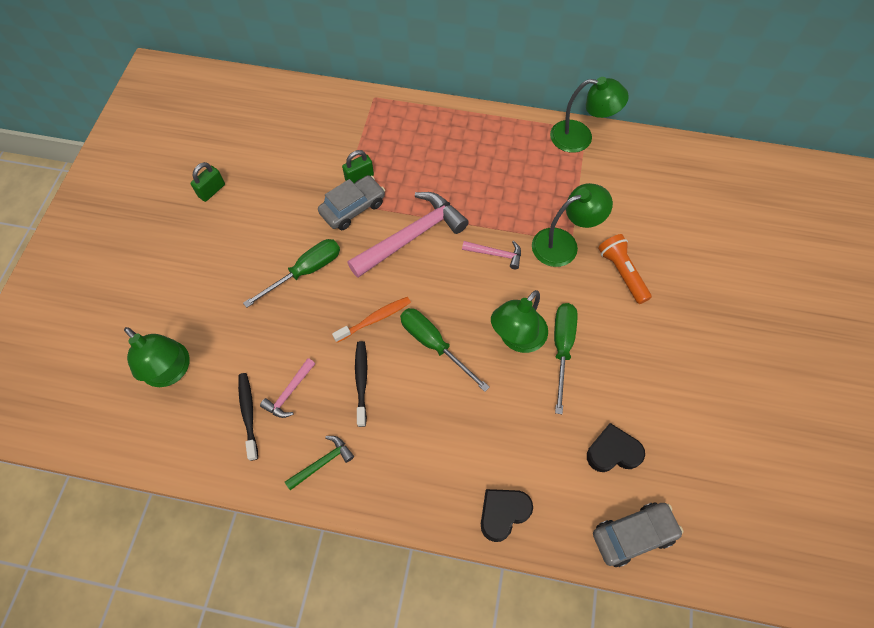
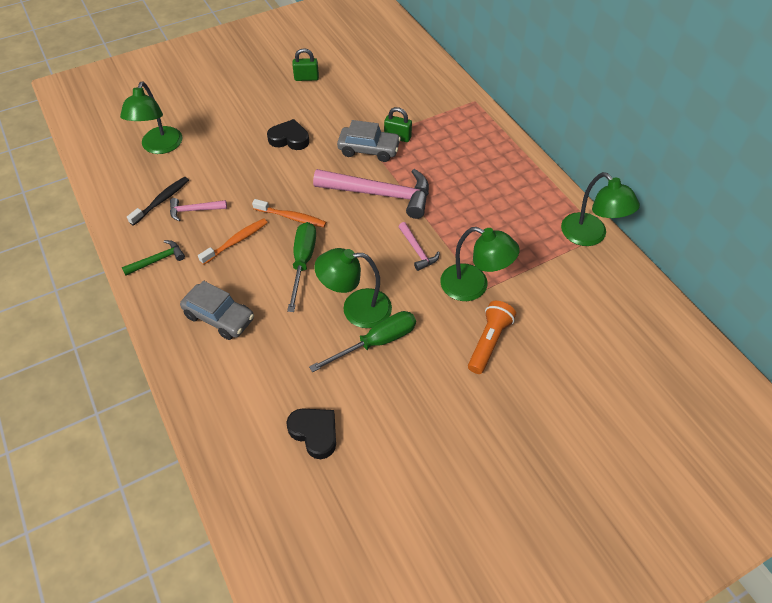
camera: 50 degrees right, 10 degrees down
(305, 271) = (293, 159): green screwdriver -> none
(322, 462) = (158, 260): green hammer -> green hammer turned 45 degrees counterclockwise
(361, 381) = (236, 241): black toothbrush -> orange toothbrush
(503, 513) = (201, 389): black heart -> black heart (289, 139)
(633, 535) = (252, 491): grey car -> grey car (219, 317)

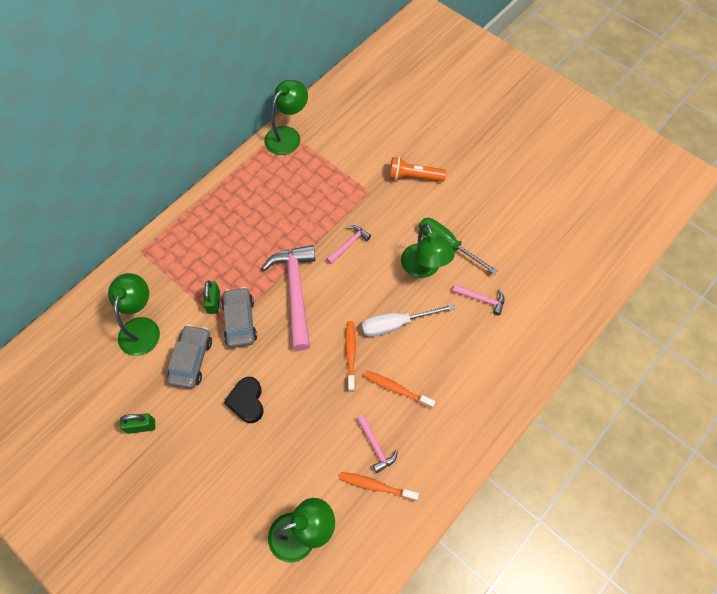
camera: 110 degrees left, 10 degrees up
(158, 260) = (445, 447): green hammer -> none
(161, 200) = (376, 486): black toothbrush -> orange toothbrush
(219, 317) = (478, 364): grey car -> grey car (191, 360)
(289, 350) = (482, 299): none -> pink hammer
(303, 262) = (396, 324): green screwdriver -> white screwdriver
(306, 78) = (141, 426): green padlock -> green padlock turned 75 degrees counterclockwise
(314, 433) = (535, 257): black heart -> none
(473, 286) = (368, 197): green lamp -> green lamp (141, 327)

